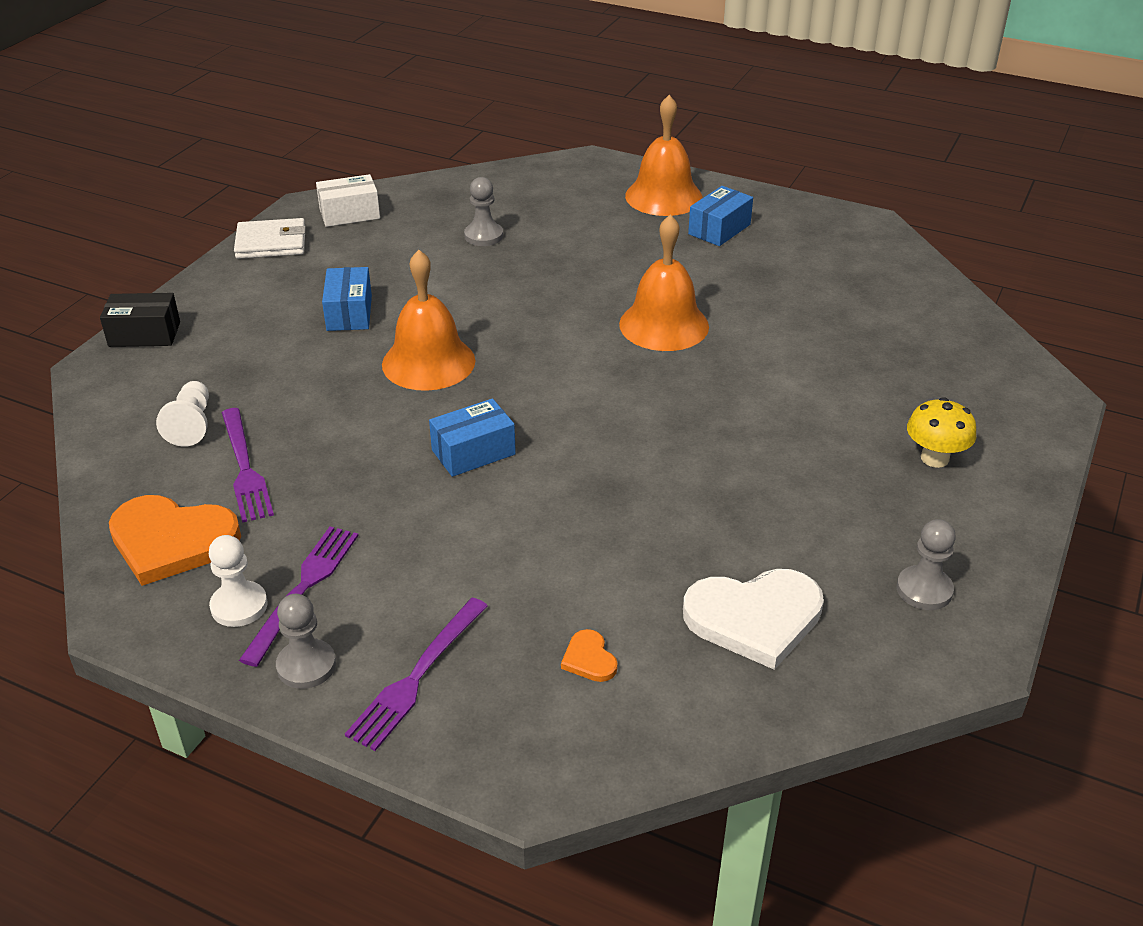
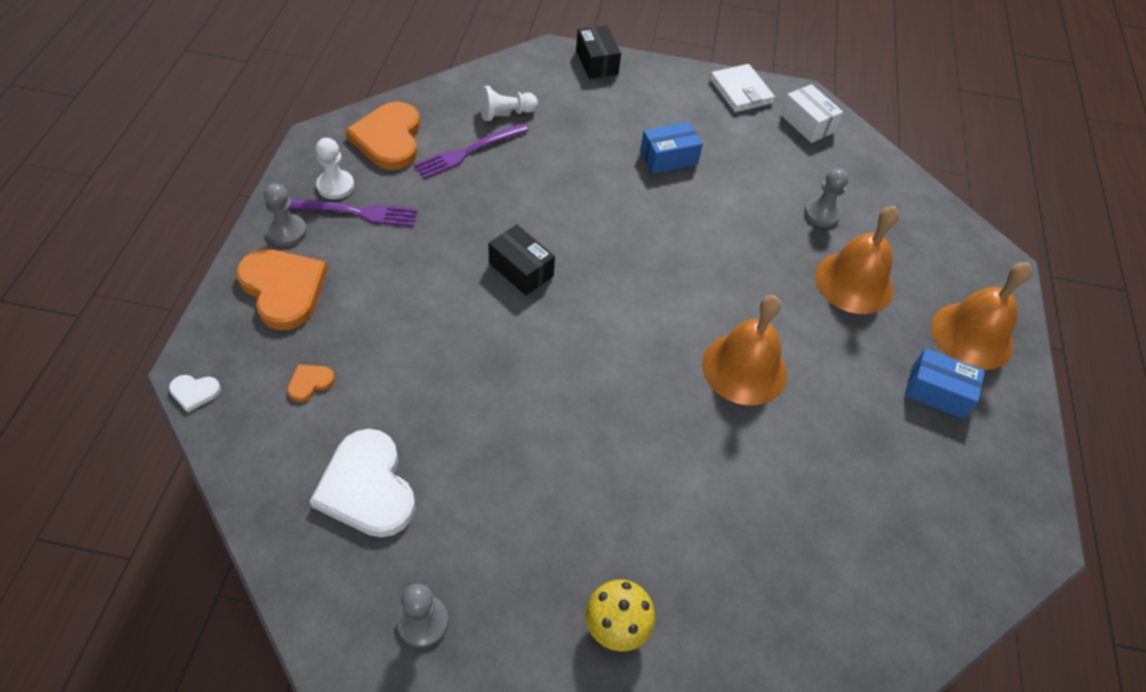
camera: 70 degrees right, 15 degrees up
(417, 676) = (283, 289): purple fork -> orange heart
(428, 362) = (623, 218): orange bell -> orange bell (854, 282)
(473, 452) = (521, 269): blue box -> black box
(571, 783) = (194, 392): none -> white heart

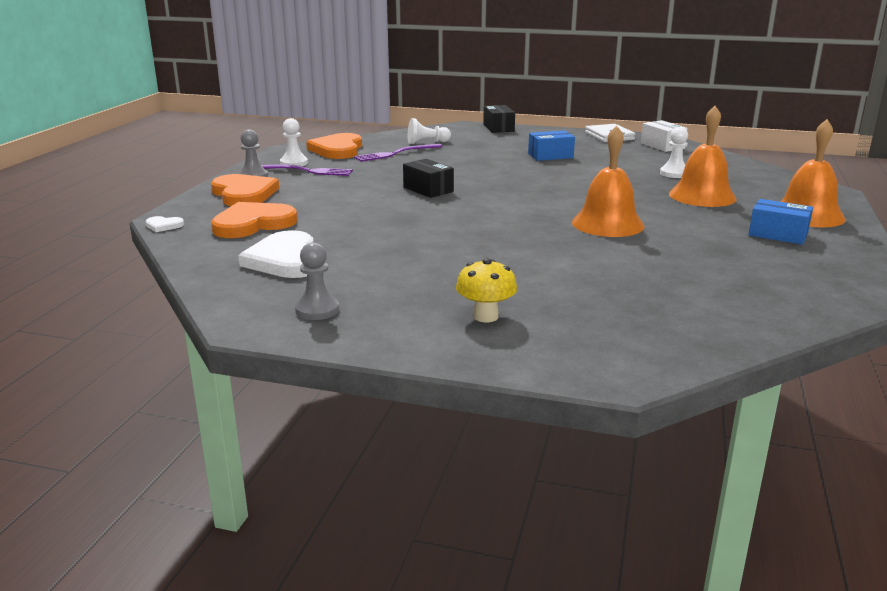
camera: 10 degrees right, 30 degrees down
(310, 383) = (253, 224): orange heart -> orange heart, size x2.26
(821, 214) = (674, 173): grey pawn -> white pawn

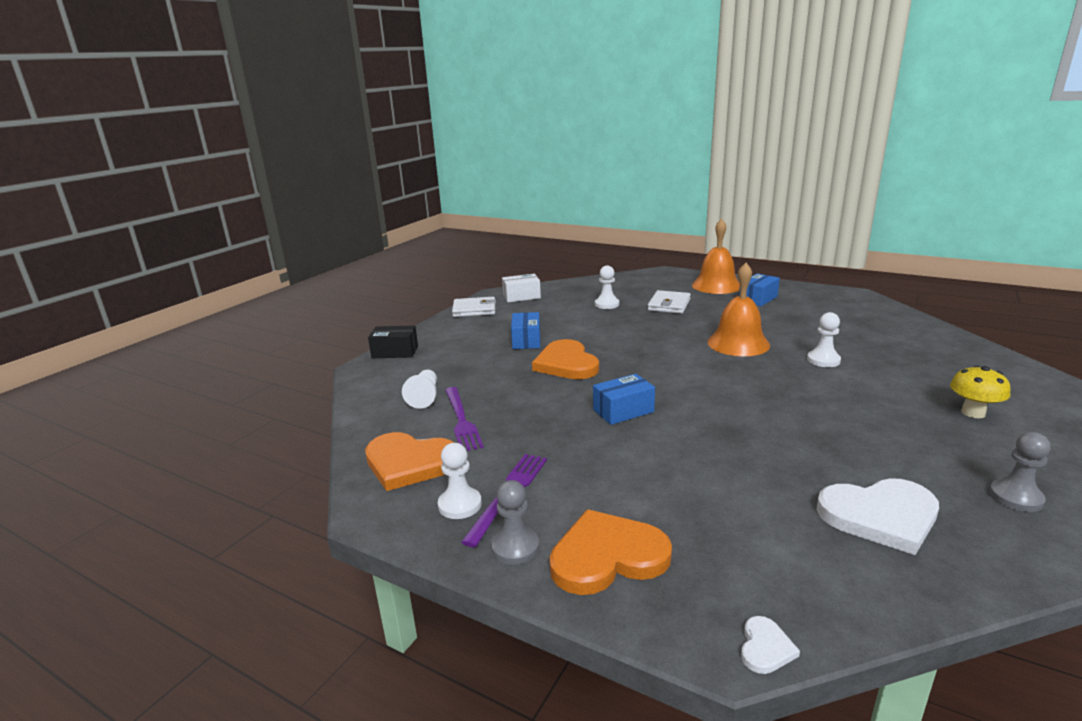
camera: 75 degrees left, 0 degrees up
(253, 224) = (750, 545): orange heart -> orange heart (566, 364)
(428, 189) = (623, 411): black box -> blue box
(588, 258) = (823, 360): none -> white pawn
(702, 196) = (669, 305): orange bell -> white wallet

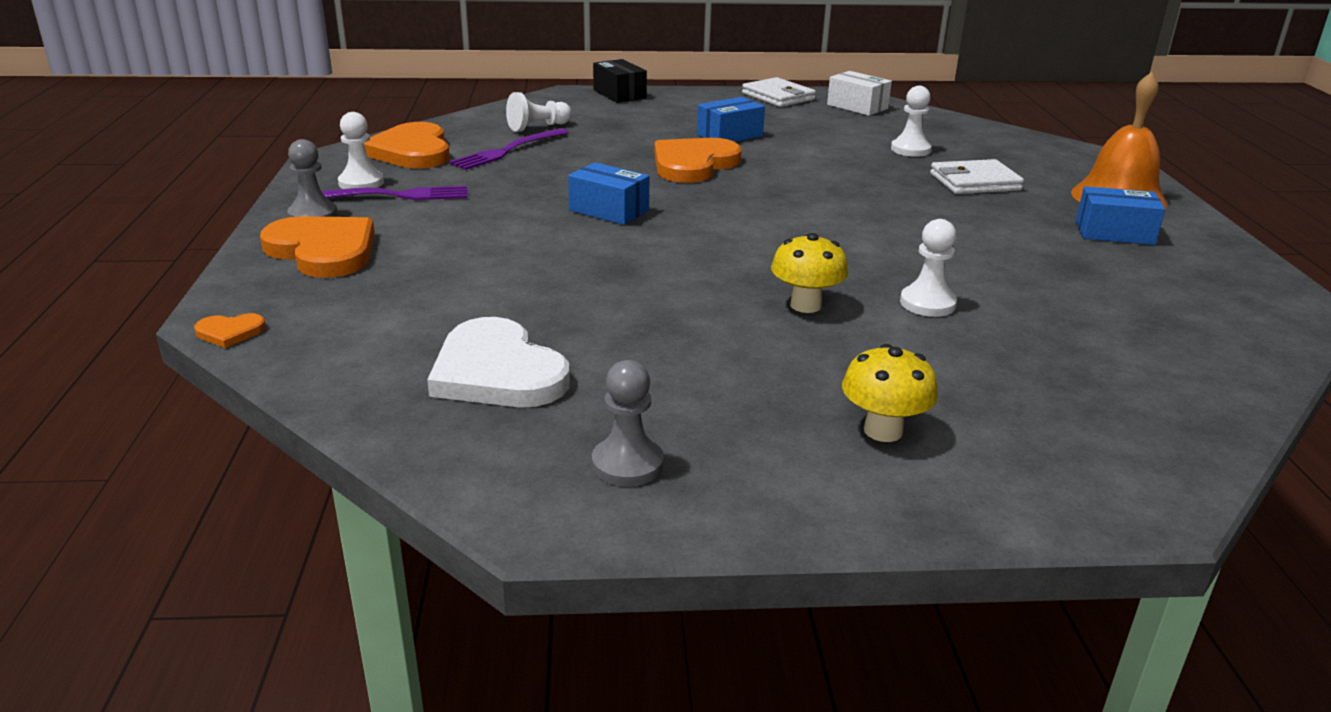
camera: 55 degrees right, 5 degrees up
(738, 343) = (901, 241): orange bell -> none
(765, 647) = (230, 332): white heart -> orange heart
(812, 390) = (805, 305): none -> yellow mushroom

